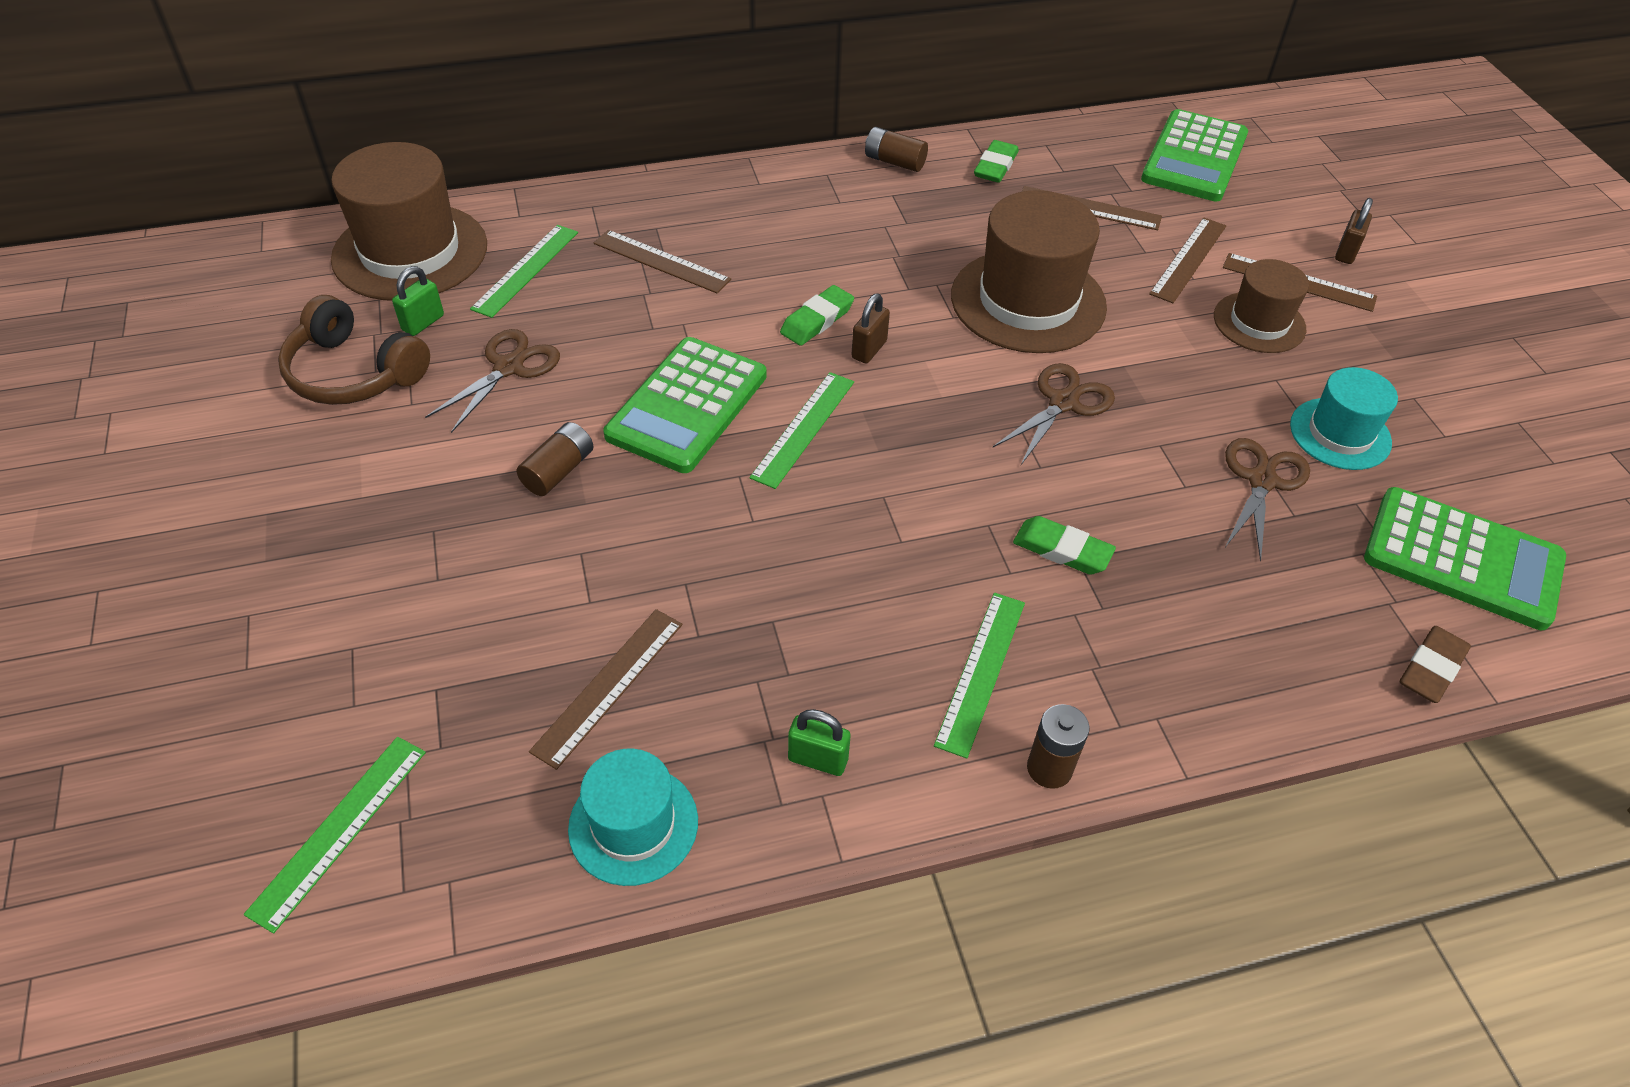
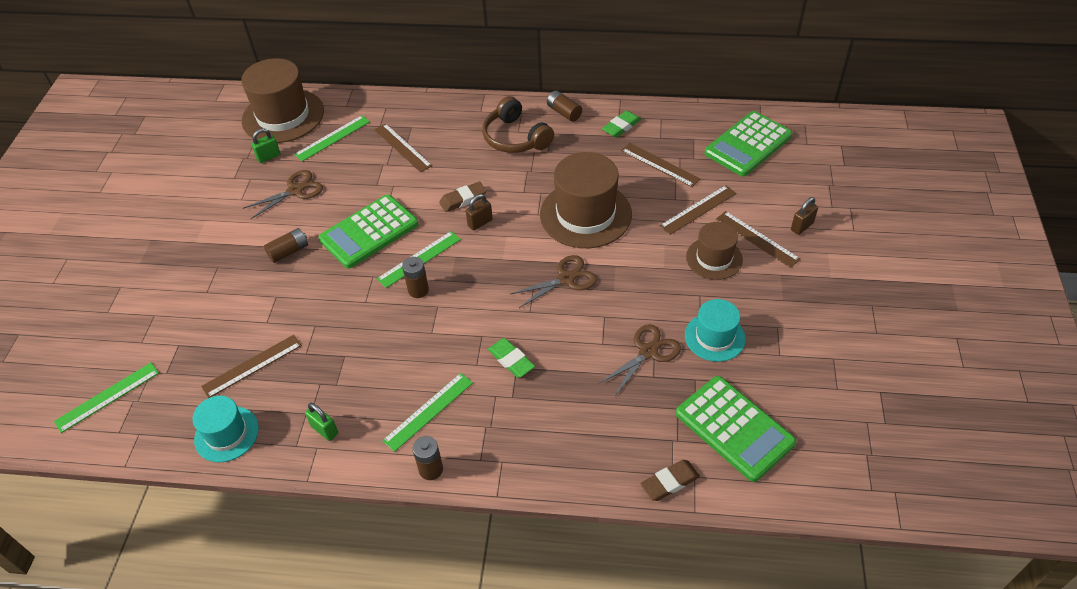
camera: 25 degrees right, 0 degrees up
(354, 372) = (224, 176): brown headphones -> brown headphones (515, 137)
(817, 320) = (463, 199): green eraser -> brown eraser
(834, 478) = (418, 290): none -> brown battery

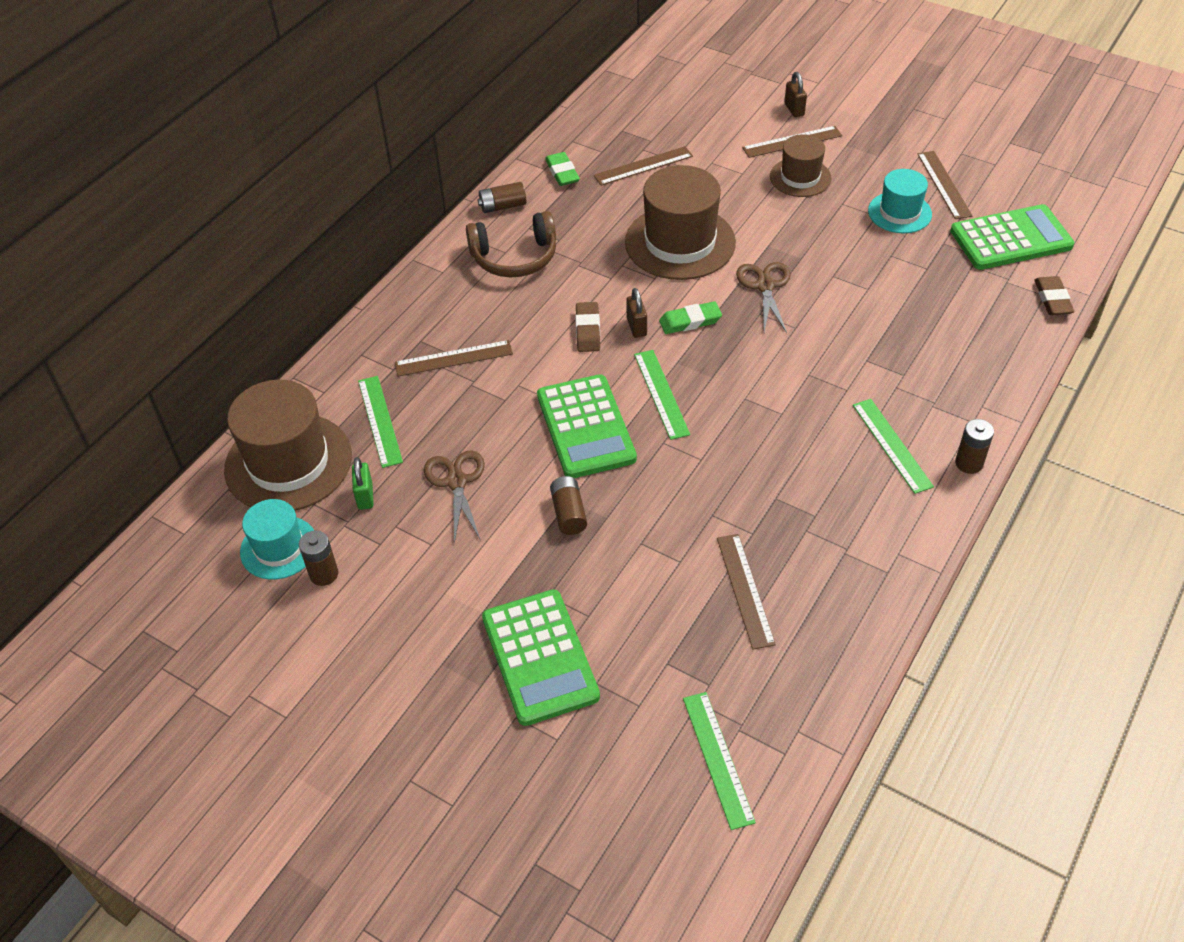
camera: 65 degrees left, 0 degrees up
(226, 434) = (840, 636): turquoise hat -> turquoise hat (279, 547)
(324, 430) = (877, 540): green padlock -> none
(418, 290) = (710, 407): brown battery -> brown battery (324, 574)
(511, 360) = (855, 361): green eraser -> green eraser (690, 321)
(648, 352) = (895, 261): brown scissors -> none
(698, 209) = (727, 164): brown ruler -> brown ruler (944, 184)
(748, 144) = (658, 99): green calculator -> green calculator (539, 657)

